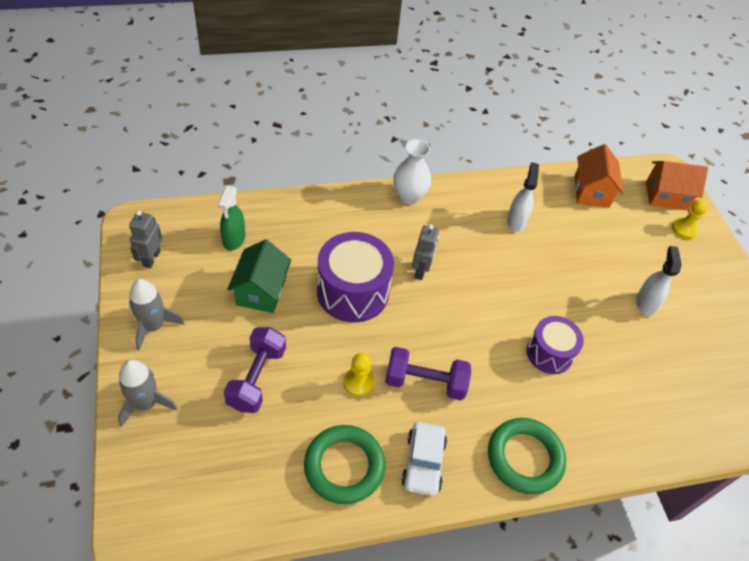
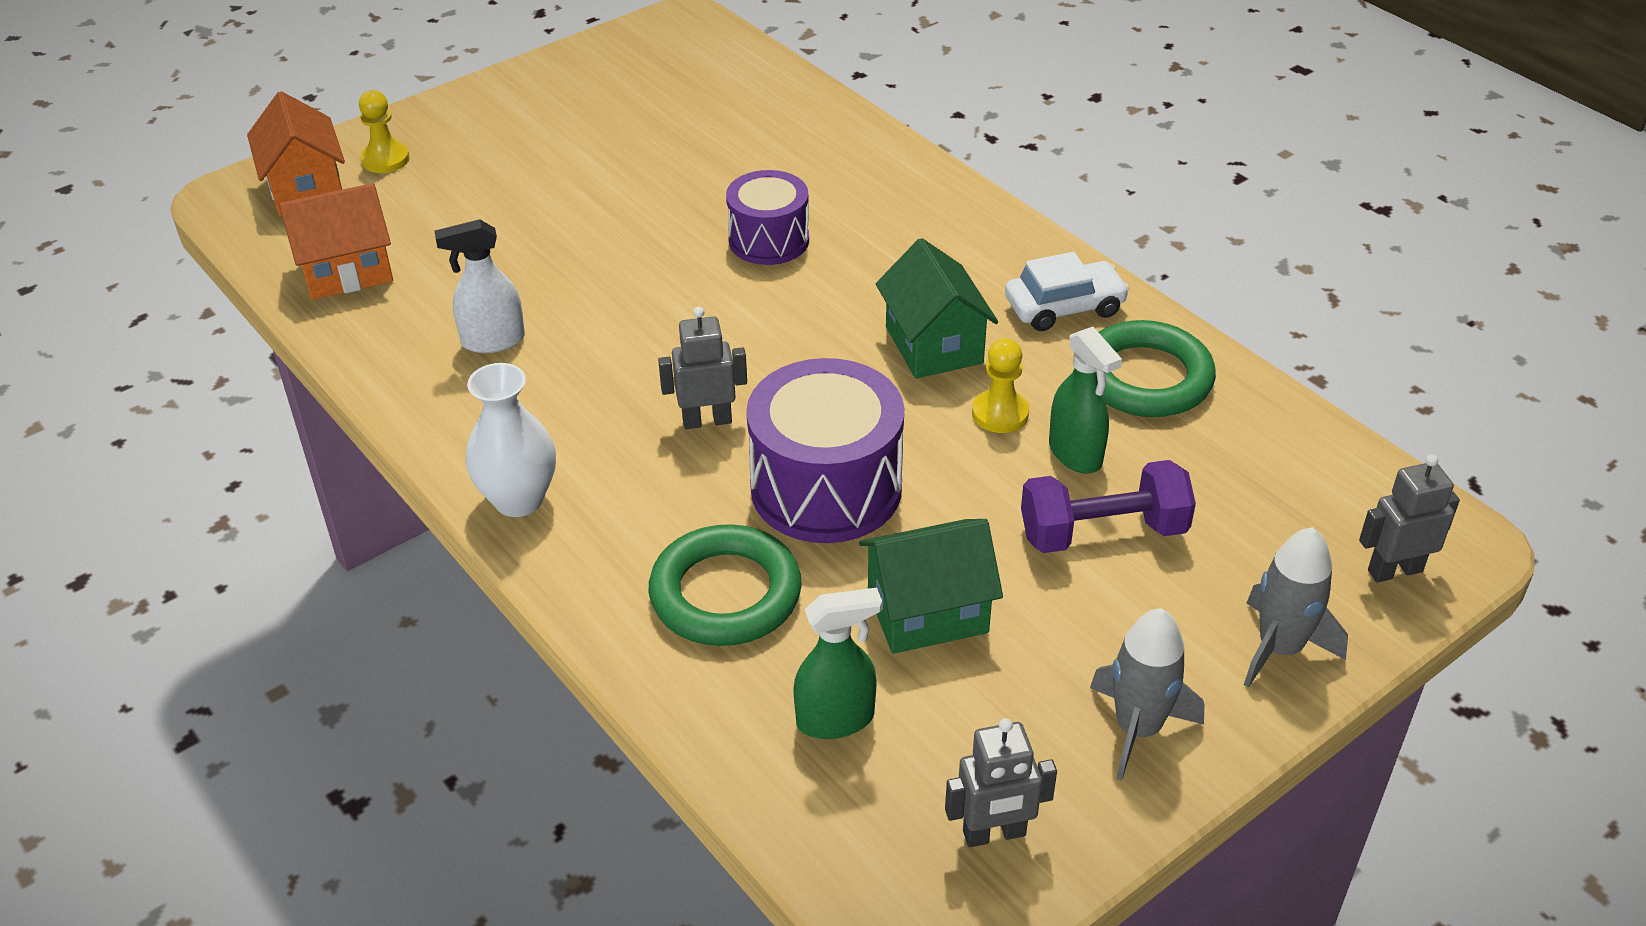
camera: 110 degrees left, 10 degrees down
(144, 488) = (1394, 570): none -> grey robot
(311, 398) = (1075, 454): none -> green spray bottle
(425, 382) = (934, 345): purple dumbbell -> green house
(524, 458) = (967, 223): green ring -> green ring (725, 594)
(645, 303) = (590, 171): white spray bottle -> none

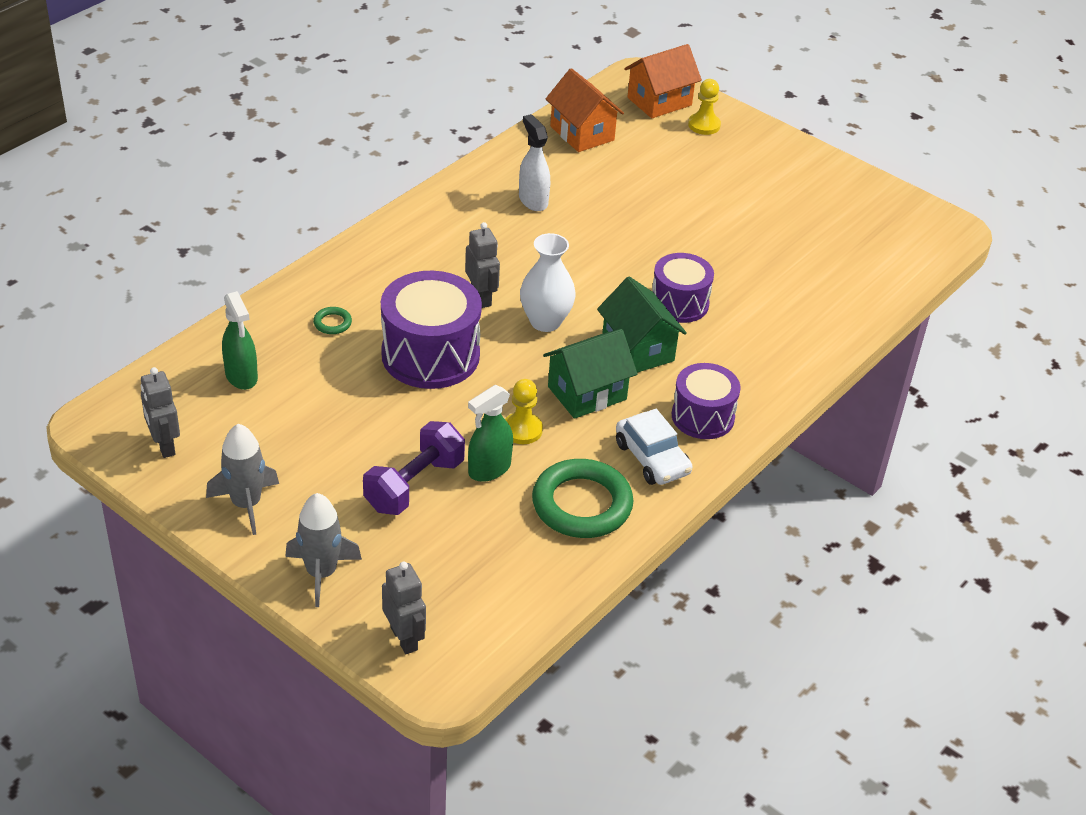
camera: 75 degrees right, 0 degrees up
(519, 499) = (395, 234): white vase -> white vase (545, 321)
(725, 594) = (332, 323): green ring -> green ring, size x0.42
(927, 612) = (330, 407): green house -> green house (638, 349)
(992, 255) = (703, 416): none -> purple drum
(1103, 532) = (414, 485): purple dumbbell -> purple dumbbell turned 60 degrees clockwise

